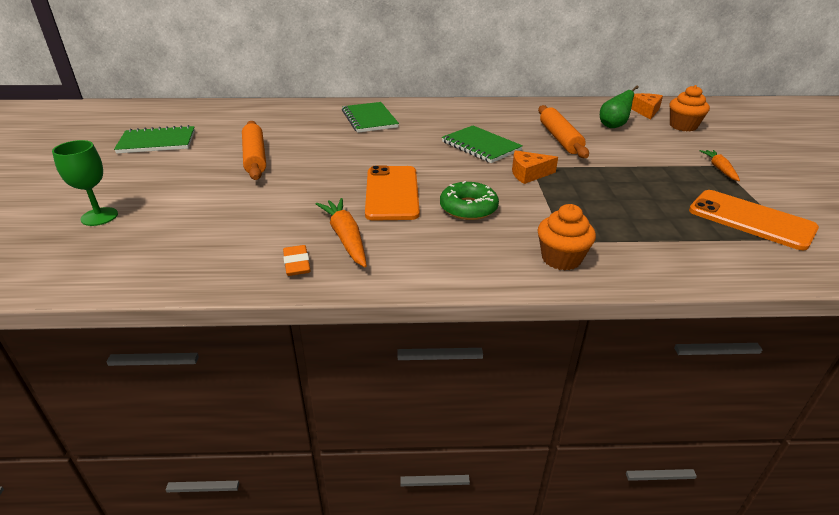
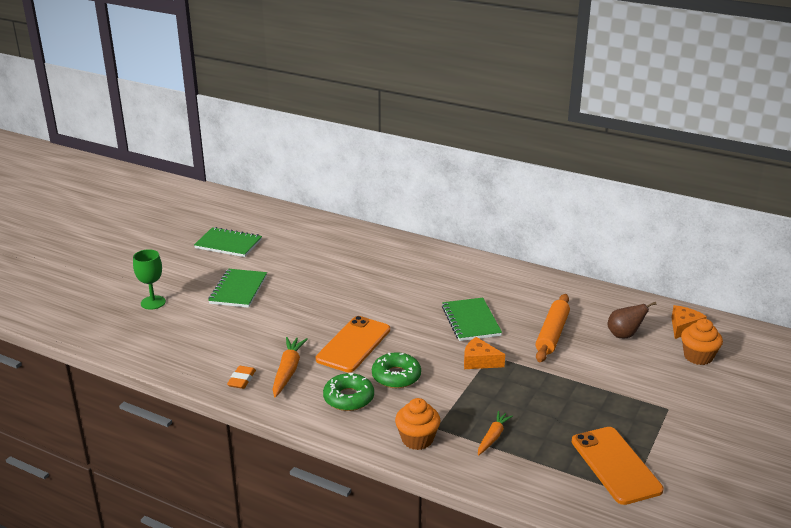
camera: 30 degrees right, 5 degrees down
(255, 157) = (284, 279): orange rolling pin -> none
(369, 119) = (406, 264): green notebook -> green notebook (238, 290)
(443, 243) = (348, 398): none -> green donut
(613, 126) = (624, 335): green pear -> brown pear
(719, 169) = (662, 412): orange carrot -> orange carrot (493, 437)

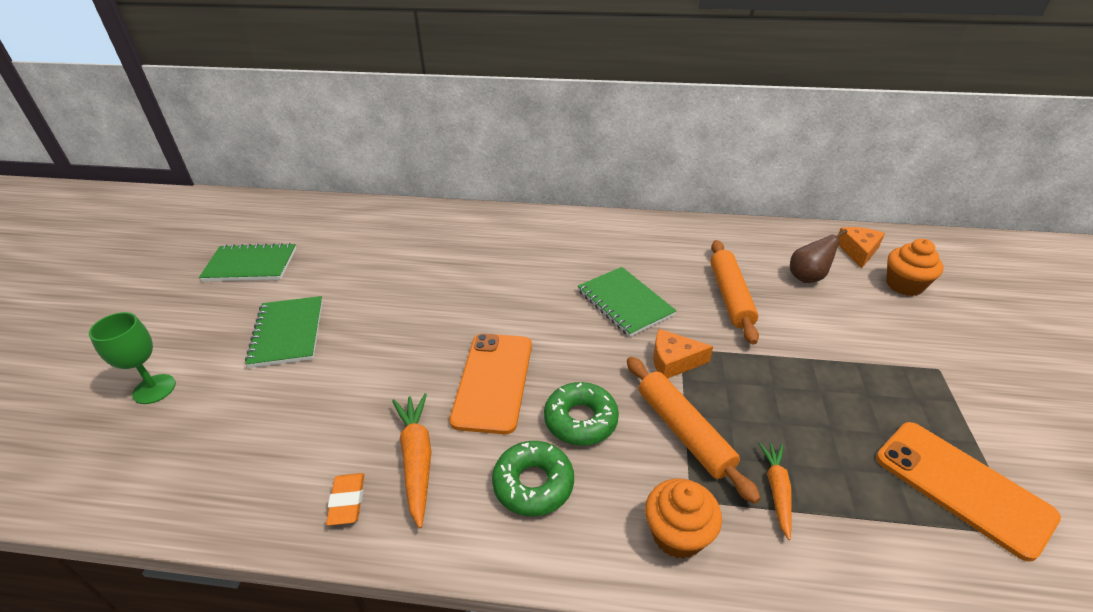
camera: 20 degrees left, 10 degrees up
(457, 397) = (683, 432): none -> orange rolling pin

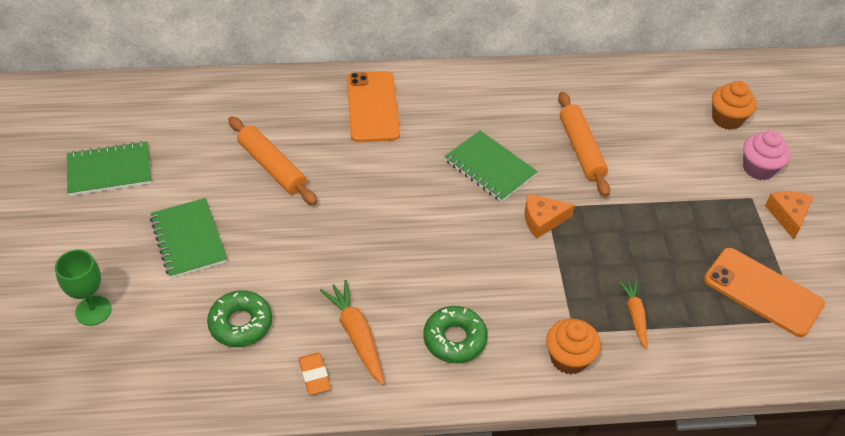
camera: 15 degrees left, 10 degrees up
(493, 381) = (396, 260): orange phone -> orange phone (372, 107)
(580, 420) = (478, 283): green donut -> green donut (241, 324)
(683, 432) = (560, 280): orange rolling pin -> orange rolling pin (272, 167)
(807, 277) = (645, 120): brown pear -> none
(858, 251) = (688, 86): orange cheese -> orange cheese (788, 216)
(946, 338) = (758, 168): none -> pink cupcake

